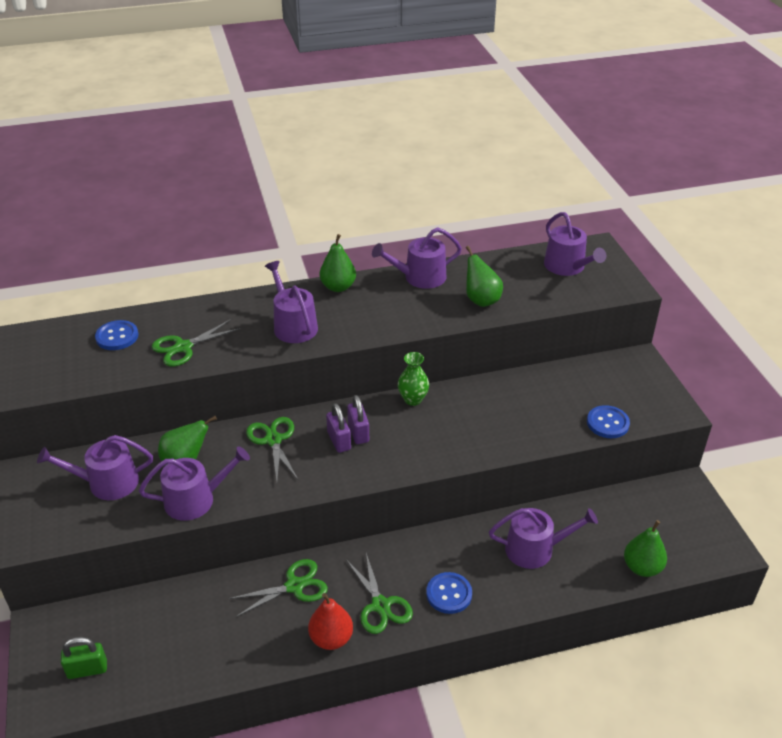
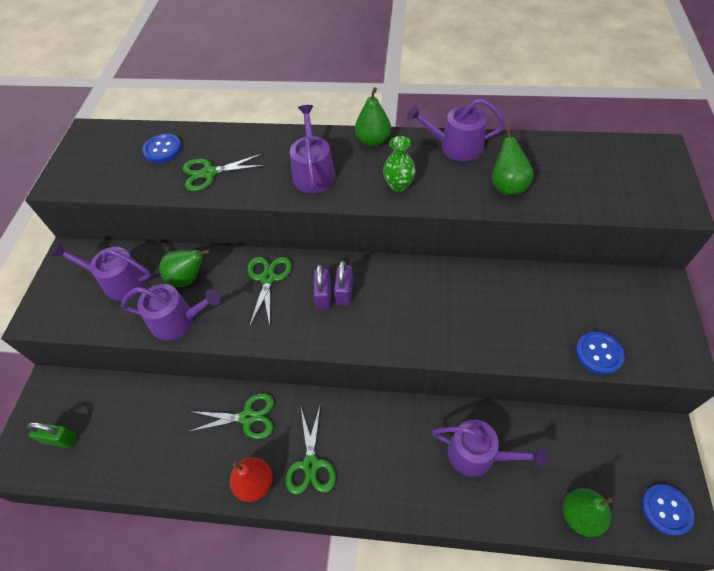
camera: 25 degrees right, 15 degrees up
(413, 399) = (409, 270): green vase -> green vase (399, 185)
(449, 594) = (376, 475): blue button -> blue button (666, 510)
(567, 267) = (617, 167): purple watering can -> none

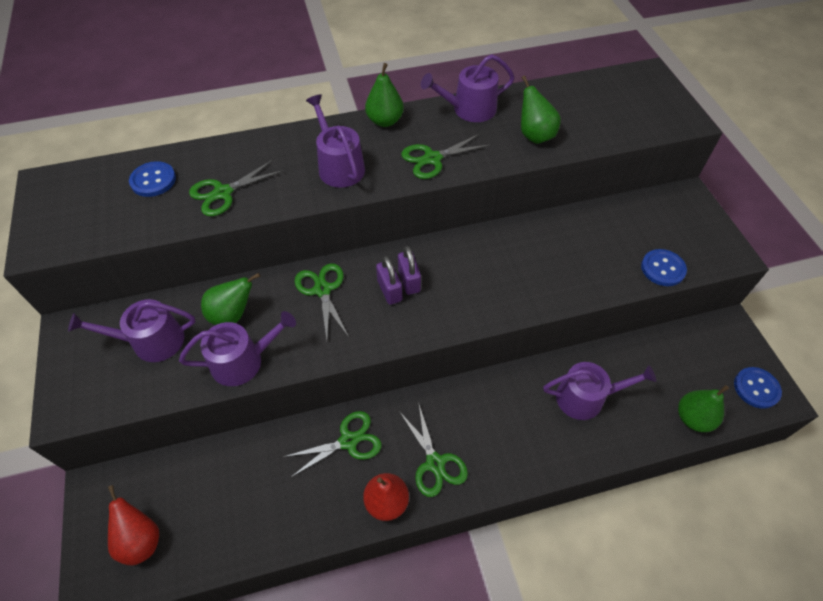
camera: 25 degrees left, 0 degrees up
(60, 439) = (141, 539): green padlock -> red pear
(399, 185) = (432, 159): green vase -> green scissors

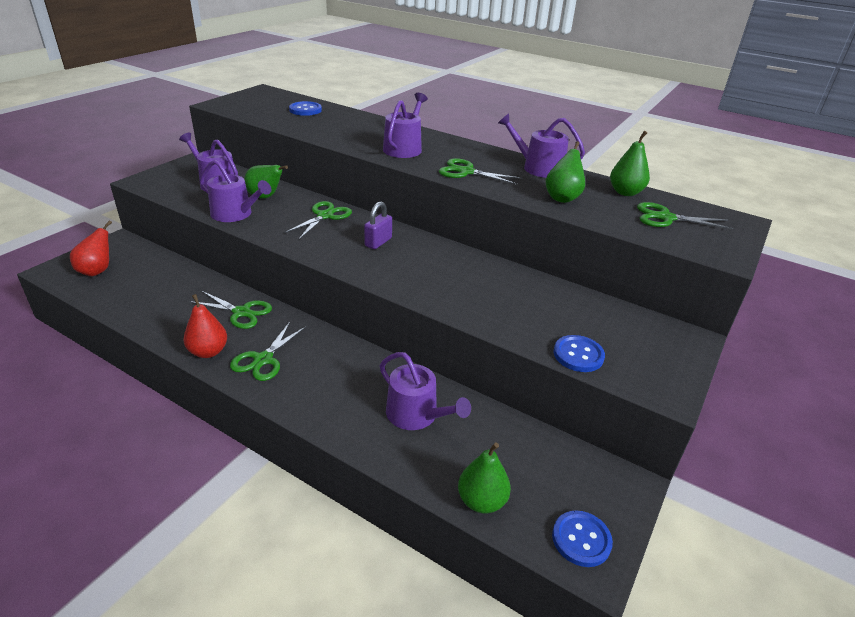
camera: 45 degrees right, 20 degrees down
(223, 193) = (325, 128): green scissors -> green scissors (666, 218)
(385, 121) = (470, 147): green pear -> green pear (625, 192)
(389, 290) = (359, 238): purple padlock -> none

